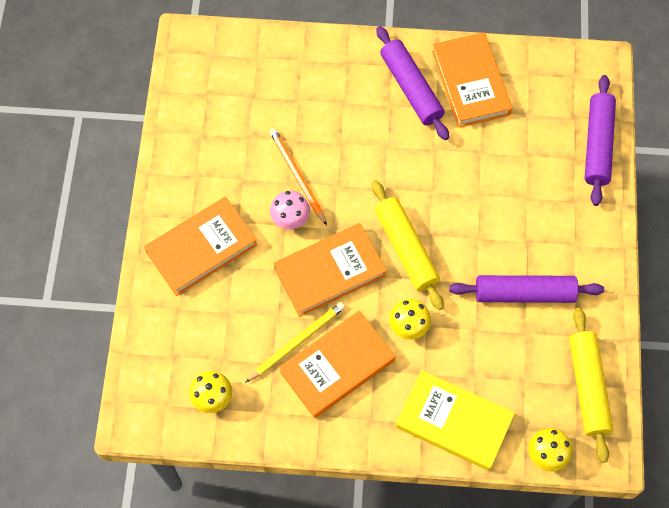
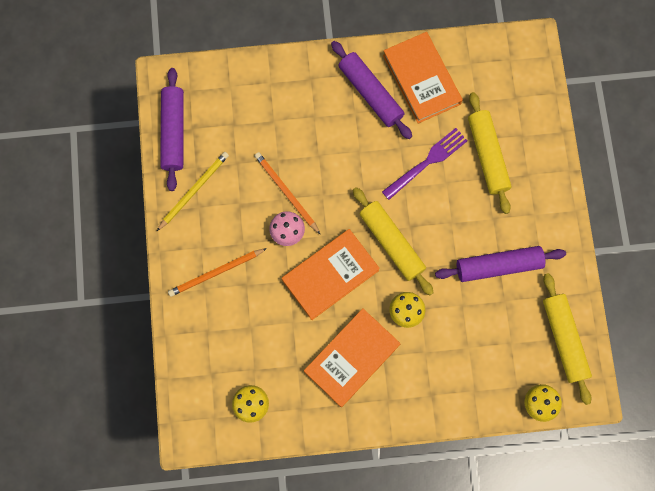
camera: 10 degrees left, 10 degrees up
(201, 248) = (216, 273): orange book -> orange pencil
(297, 342) = (314, 343): yellow pencil -> yellow pencil (194, 190)
(453, 422) = (457, 390): yellow book -> none
(461, 169) = (427, 162): none -> purple fork
(531, 173) = (487, 155): none -> yellow rolling pin
(597, 145) = (539, 119): purple rolling pin -> purple rolling pin (173, 132)

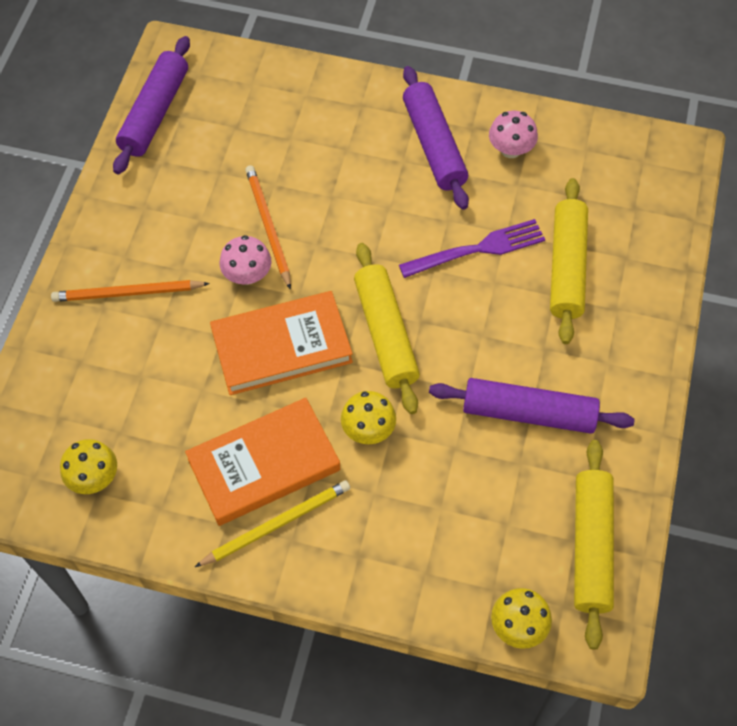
camera: 20 degrees right, 15 degrees down
(194, 190) = (147, 186): yellow pencil -> yellow pencil (277, 524)
(421, 79) = (510, 149): orange book -> pink mushroom

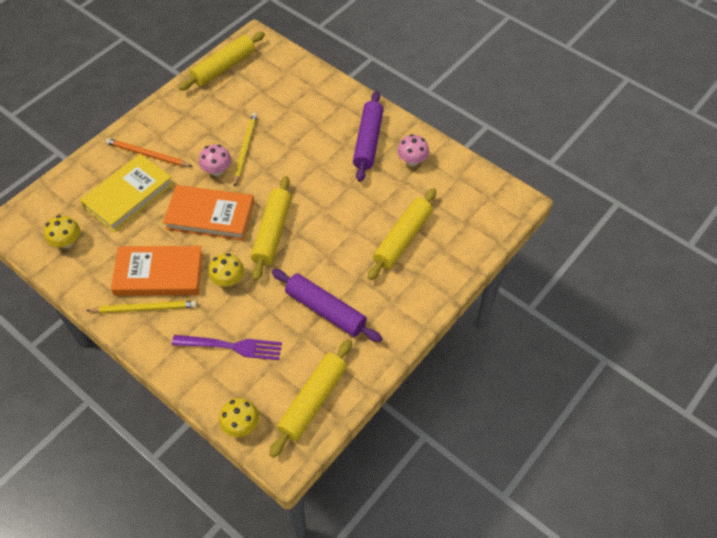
camera: 25 degrees right, 5 degrees down
(140, 367) = (128, 195): none -> yellow book
(154, 113) = (223, 67): purple rolling pin -> yellow rolling pin
(268, 226) = (245, 149): orange pencil -> yellow pencil
(477, 249) = (355, 208): purple fork -> purple fork (231, 346)

